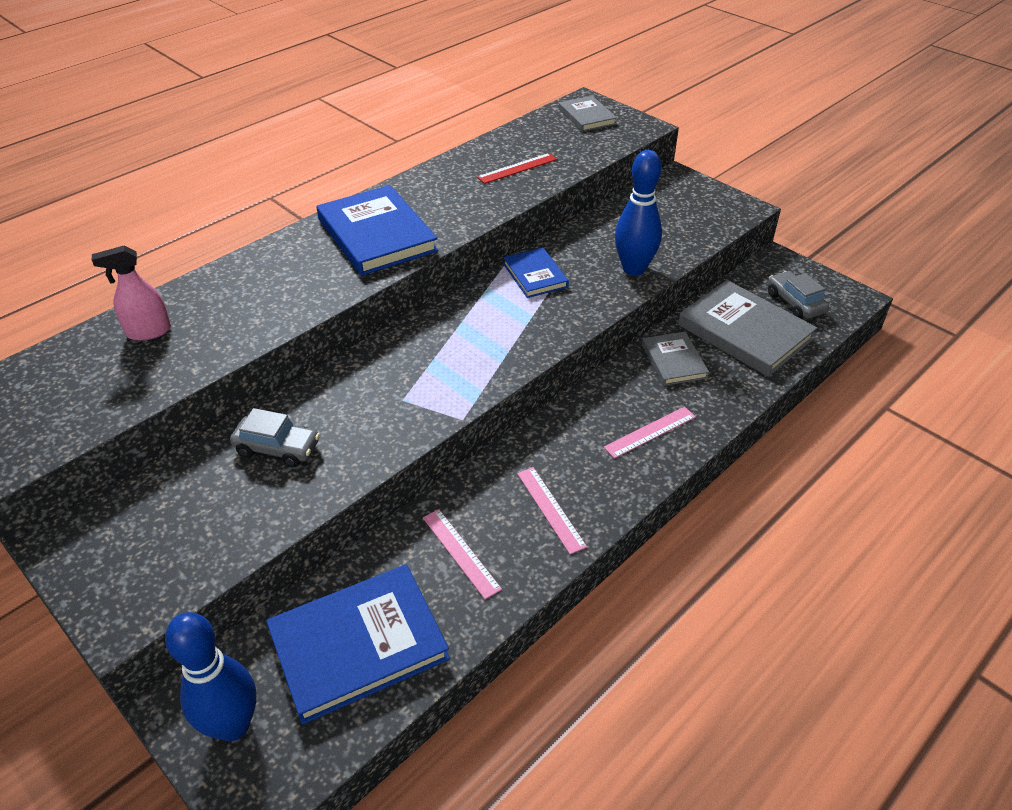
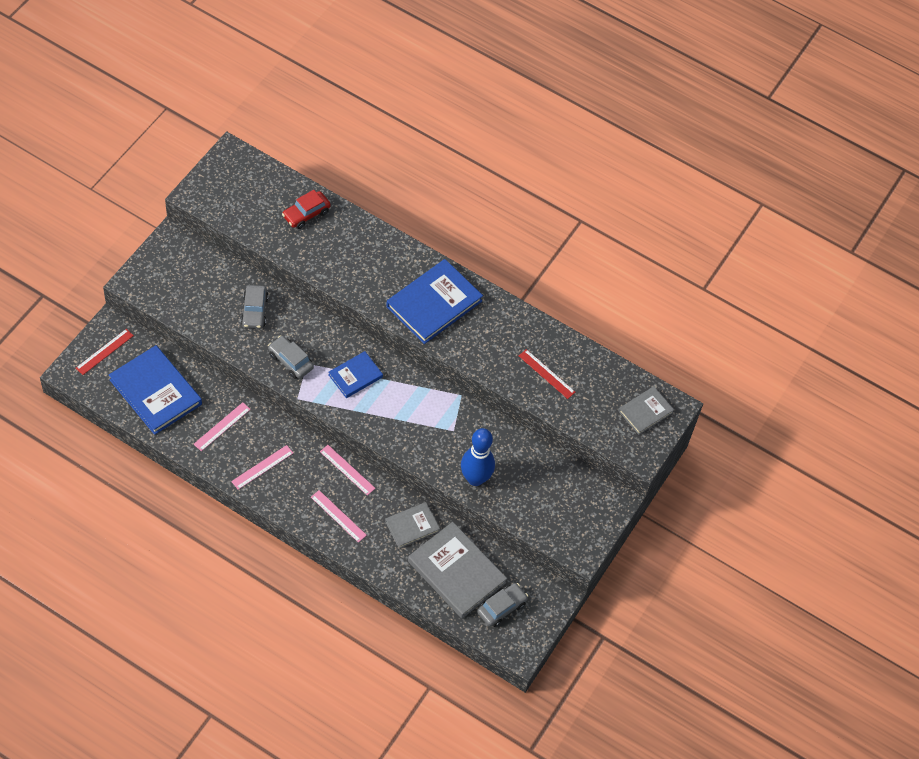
camera: 70 degrees right, 15 degrees up
(148, 332) = (306, 214): pink spray bottle -> red car
(233, 725) = (104, 351): blue bowling pin -> red ruler
(391, 417) = (290, 361): none -> grey car
(535, 275) = (451, 416): blue book -> blue book (355, 376)
(574, 412) = (347, 470): none -> pink ruler
(744, 332) = (456, 572): grey book -> grey book turned 75 degrees counterclockwise

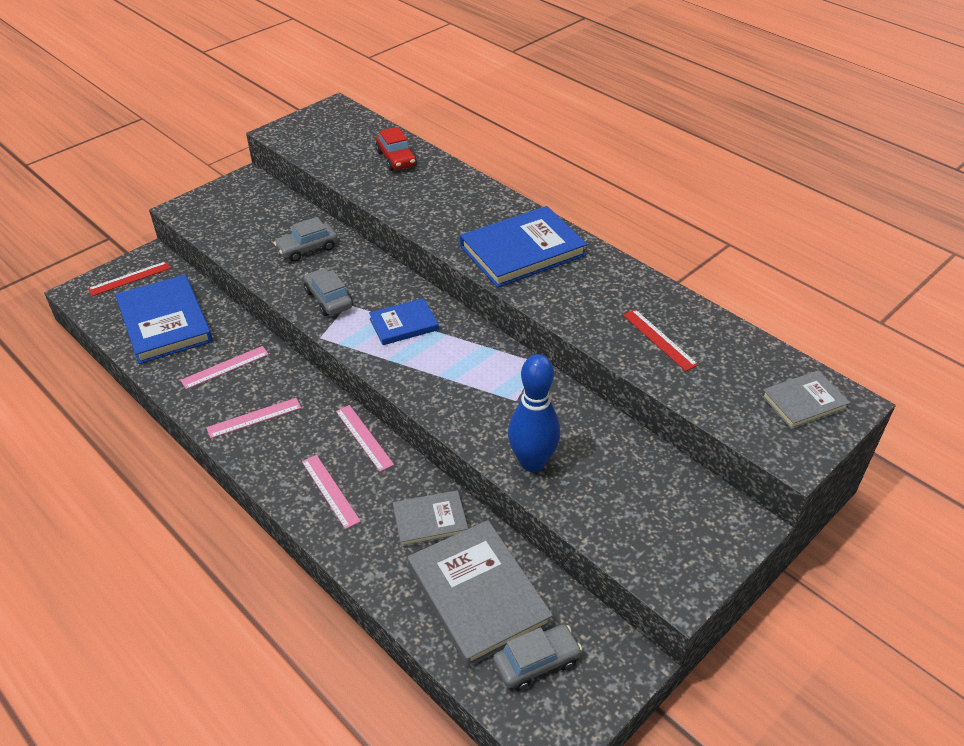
camera: 20 degrees right, 15 degrees down
(254, 311) = (307, 248): grey car -> grey car turned 45 degrees clockwise
(306, 214) = (396, 159): red car -> red car turned 90 degrees counterclockwise

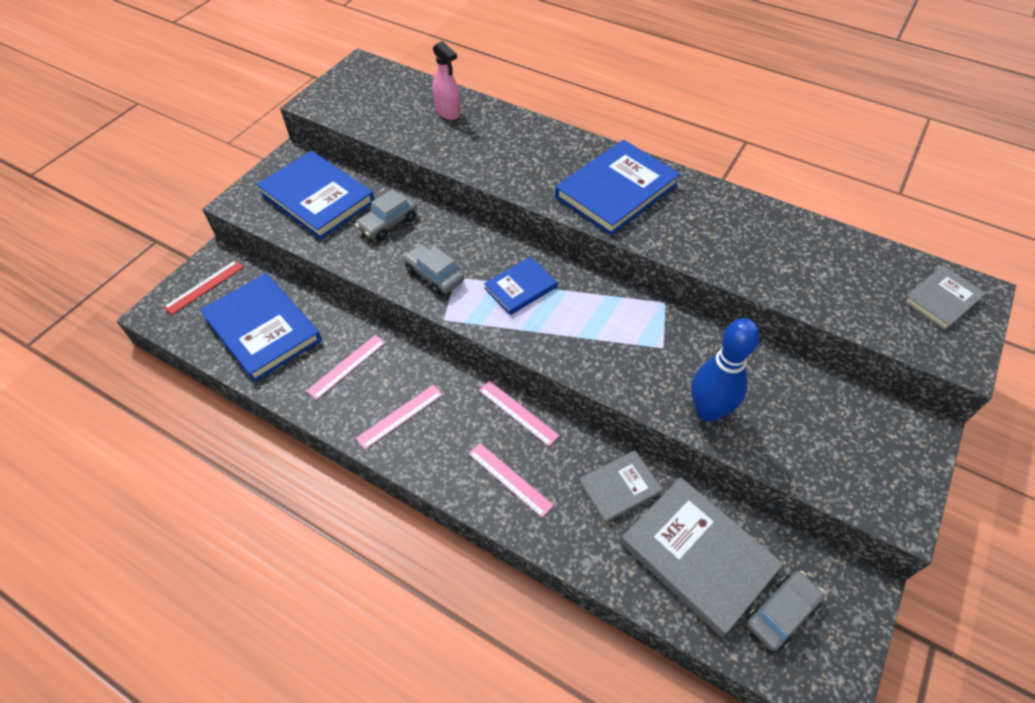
camera: 15 degrees left, 10 degrees up
(253, 217) = (317, 198): none -> blue book
(396, 159) = (448, 112): red car -> pink spray bottle
(659, 339) = (785, 261): red ruler -> none

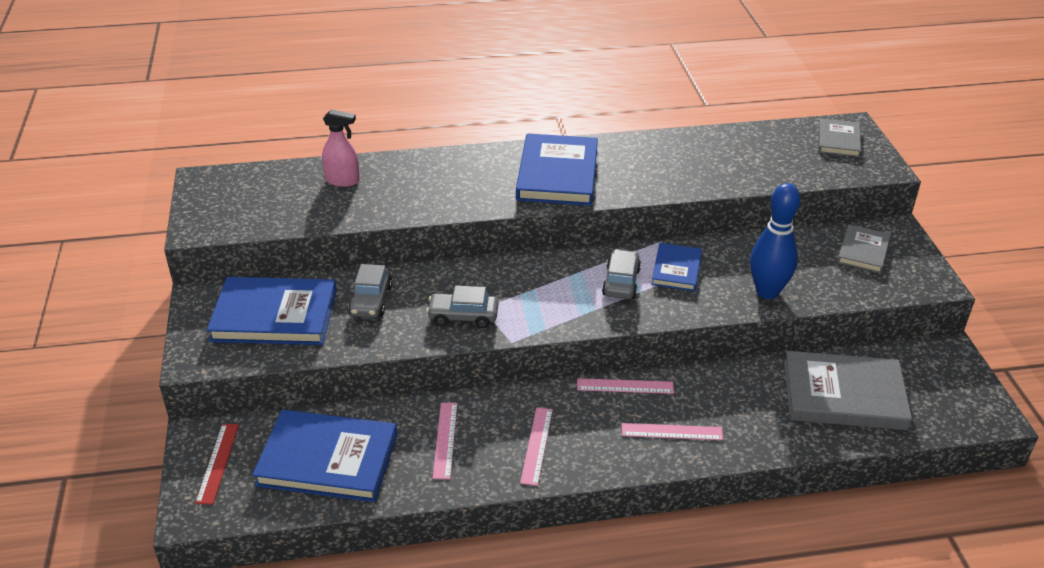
camera: 40 degrees left, 15 degrees down
(520, 288) = (544, 288): blue book -> blue book (676, 270)
(619, 487) = (750, 388): grey book -> grey book (863, 251)
(781, 613) = (923, 393): grey car -> grey car (621, 282)

